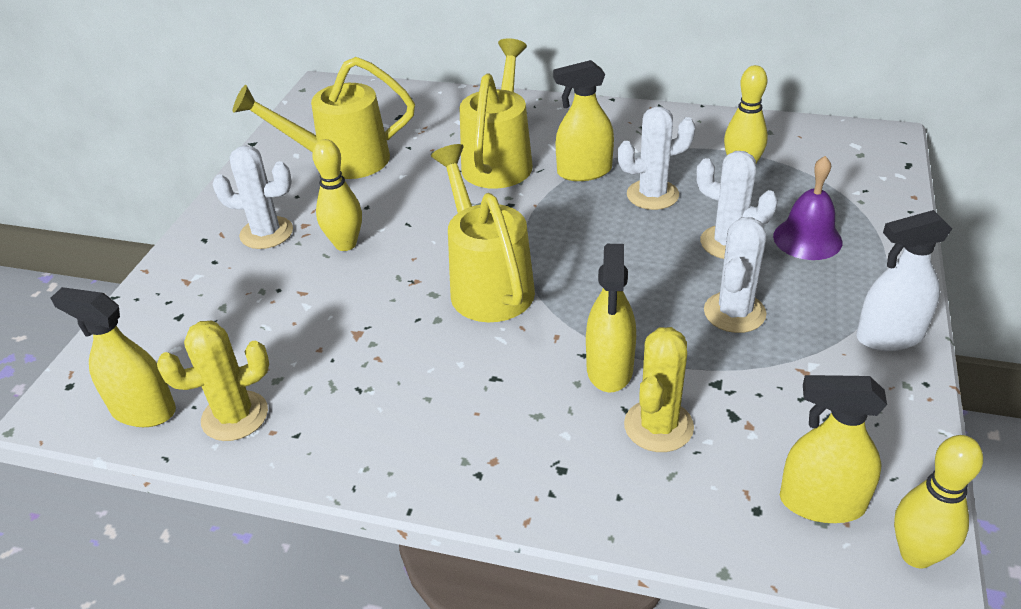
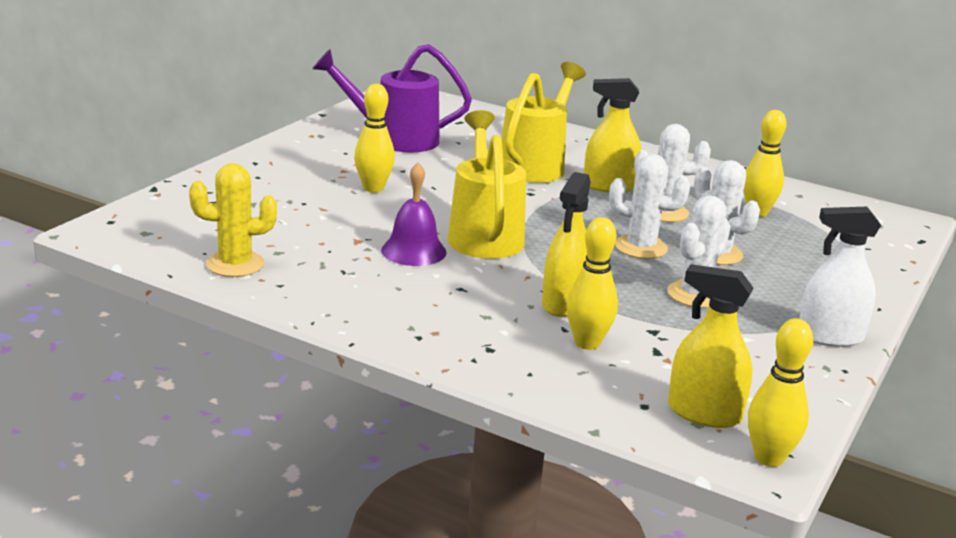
camera: 10 degrees right, 15 degrees down
(143, 410) = (163, 246): yellow spray bottle -> none
(266, 233) = (309, 169): white cactus -> white cactus (641, 247)
(343, 161) = (396, 139): yellow watering can -> purple watering can
(658, 426) = (587, 343): yellow cactus -> yellow bowling pin
(807, 239) = (792, 266): purple bell -> purple bell (413, 251)

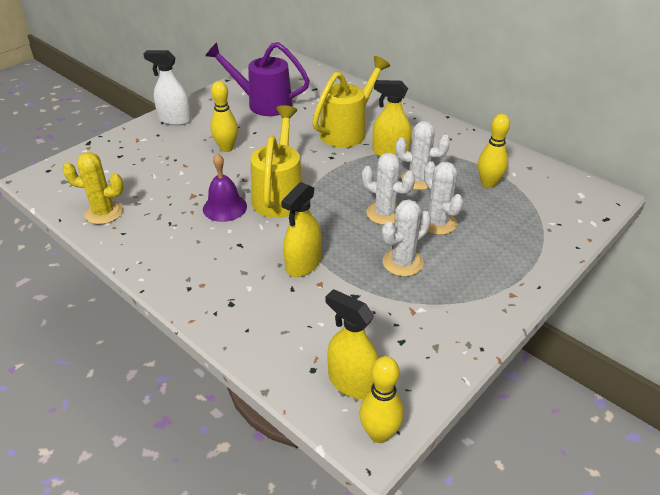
camera: 15 degrees right, 15 degrees up
(587, 343) = (301, 304): yellow bowling pin -> none
(830, 337) = (485, 313): white spray bottle -> white spray bottle (175, 120)

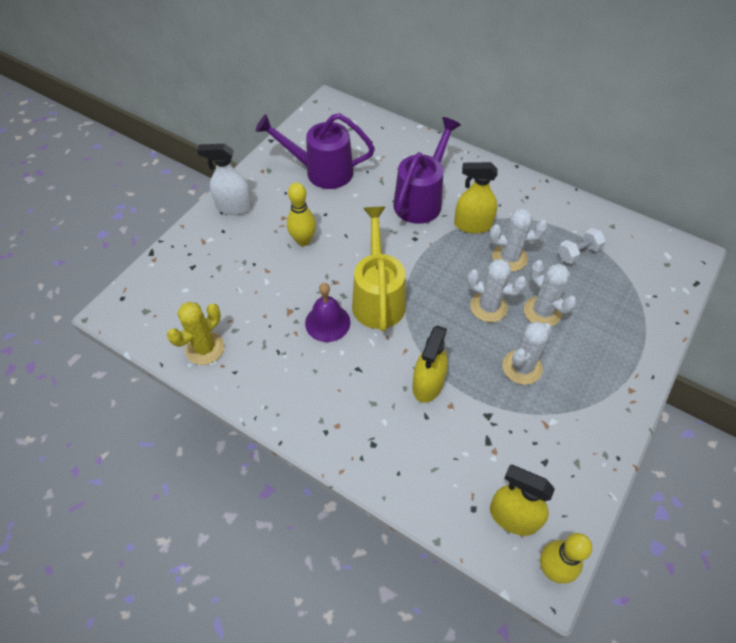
camera: 10 degrees left, 15 degrees up
(104, 213) = (205, 348): yellow cactus -> yellow cactus turned 45 degrees counterclockwise
(347, 131) = (421, 200): yellow watering can -> purple watering can
(488, 183) = (578, 253): yellow bowling pin -> white dumbbell

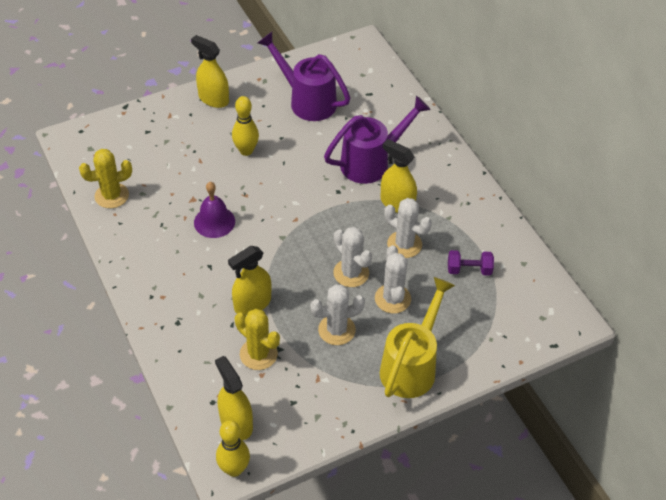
camera: 30 degrees right, 5 degrees down
(234, 207) = (213, 99): white spray bottle -> yellow spray bottle
(378, 298) = (268, 223): yellow watering can -> yellow watering can (411, 366)
(475, 432) = (258, 354): none -> yellow cactus
(578, 253) = (469, 270): white dumbbell -> purple dumbbell

